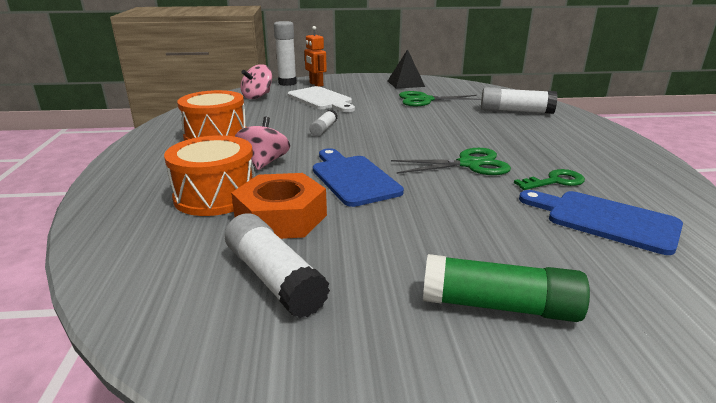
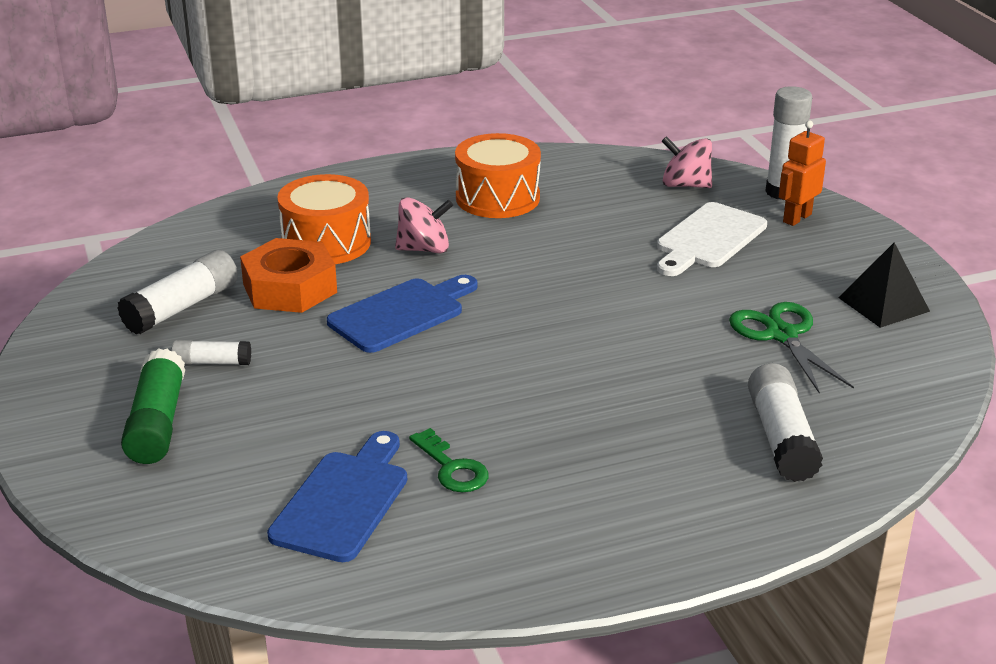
camera: 75 degrees right, 5 degrees up
(324, 129) = (564, 266): white glue stick -> white glue stick (212, 362)
(469, 164) = (484, 395): green scissors -> none

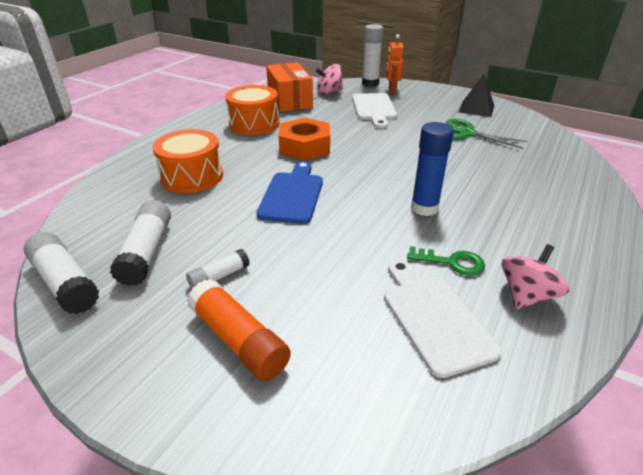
camera: 40 degrees left, 5 degrees up
(157, 423) = (239, 340): green glue stick -> orange glue stick
(290, 288) = (206, 209): orange nut -> orange nut (305, 146)
(343, 501) = (434, 318): blue cutting board -> white cutting board
(424, 249) = (253, 159): pink spinning top -> pink spinning top (526, 295)
(527, 401) = (424, 208): none -> blue glue stick
(603, 178) = (290, 100): none -> orange box
(781, 437) = (542, 172): white glue stick -> white glue stick (65, 282)

